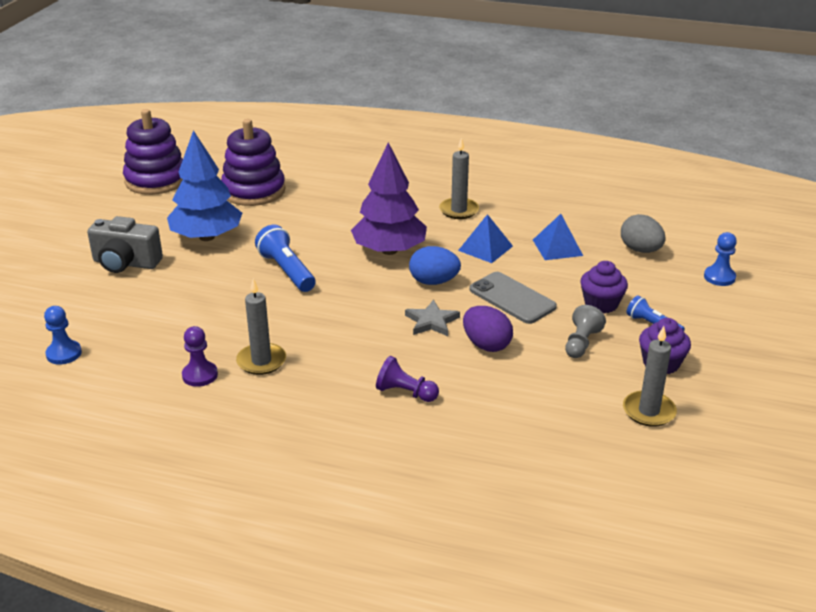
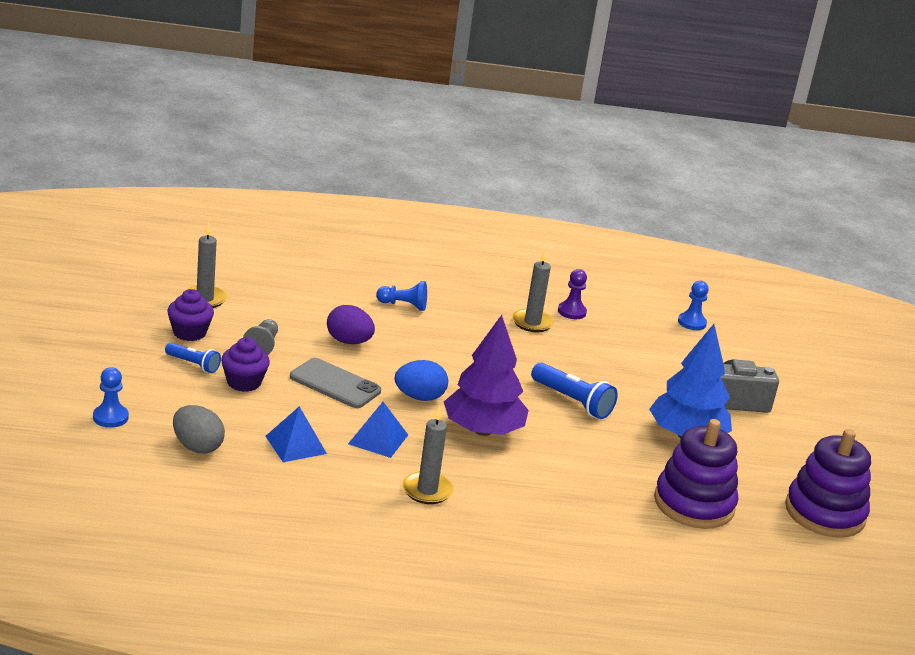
camera: 160 degrees right, 5 degrees down
(405, 392) = (403, 305): purple pawn -> blue pawn
(431, 321) = (405, 359): grey star -> none

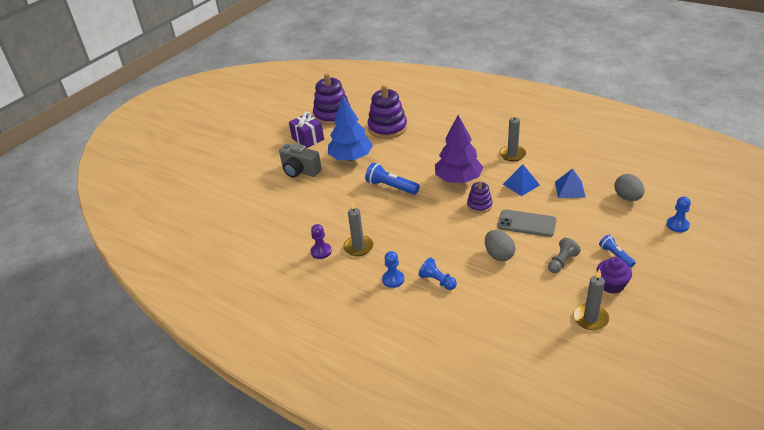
camera: 140 degrees left, 10 degrees up
(244, 382) = (585, 235): purple cupcake -> none
(335, 384) = (526, 223): grey phone -> grey phone turned 45 degrees counterclockwise
(348, 341) = (498, 255): purple egg -> grey egg
(419, 397) = (479, 205): blue egg -> purple stacking toy
(572, 401) = (391, 187): blue flashlight -> blue flashlight turned 45 degrees counterclockwise
(692, 323) = (251, 227): blue pawn -> blue pawn (393, 279)
(799, 456) = (308, 139): none -> purple gift

